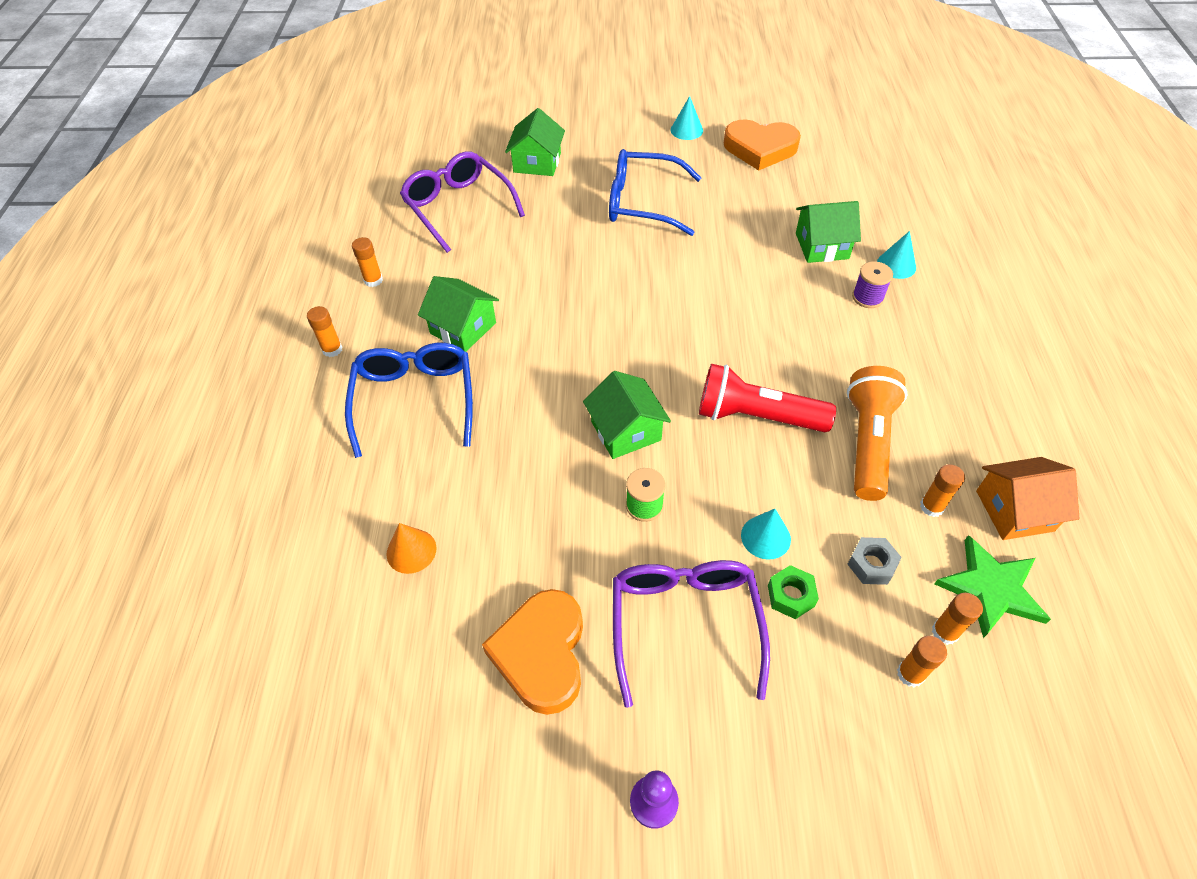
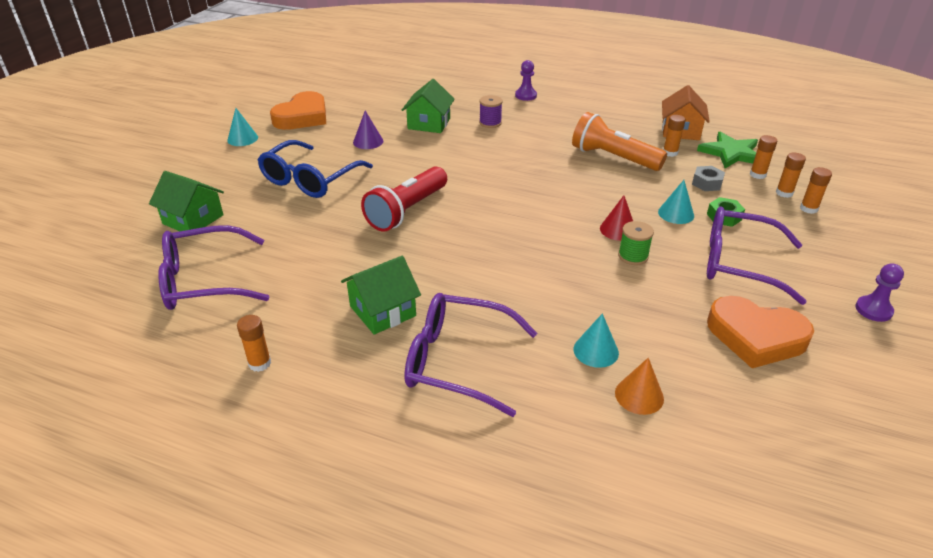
camera: 70 degrees left, 15 degrees down
(332, 349) = (343, 415): orange glue stick -> orange glue stick (808, 209)
(415, 400) = (458, 361): blue glasses -> purple glasses
(626, 431) = (557, 247): green house -> none
(693, 480) = (618, 229): none -> red cone
(744, 214) = (368, 141): none -> purple cone
(756, 416) = (571, 190): red flashlight -> red flashlight (406, 211)
(896, 265) = (469, 106): turquoise cone -> turquoise cone (596, 351)
(975, 310) = (525, 95): none -> purple pawn

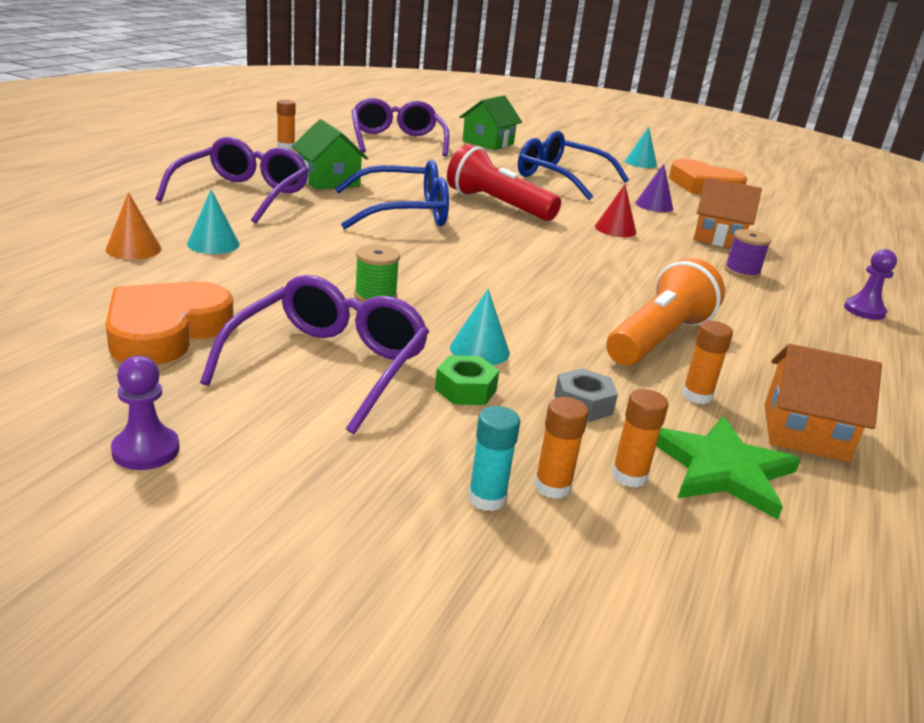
camera: 90 degrees right, 10 degrees down
(429, 124) = (718, 237): green house -> orange house
(455, 257) = (403, 213): none -> blue glasses
(618, 229) = (441, 299): red cone -> red cone (615, 229)
(808, 209) = (487, 498): orange glue stick -> turquoise glue stick

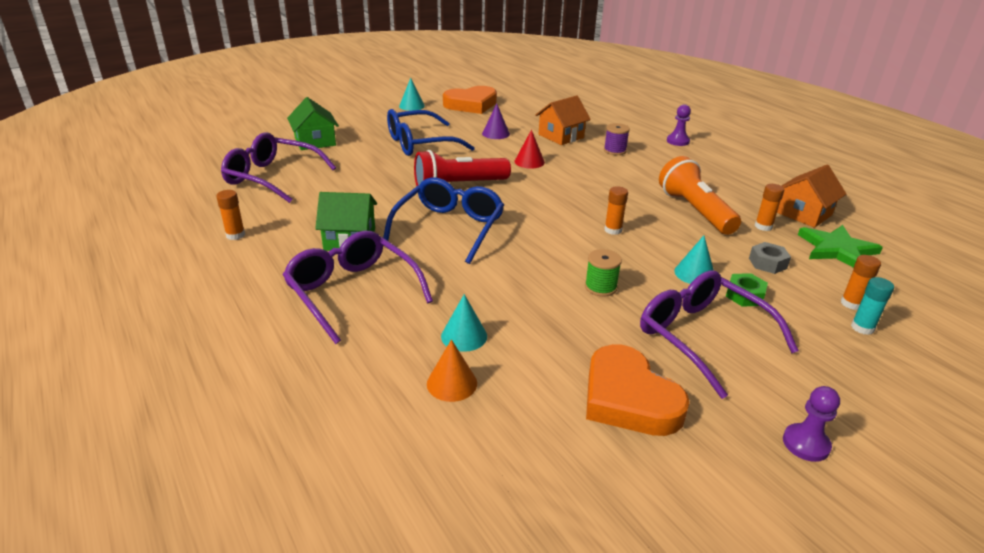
camera: 55 degrees left, 5 degrees up
(629, 476) = (842, 277): orange glue stick -> orange glue stick (613, 230)

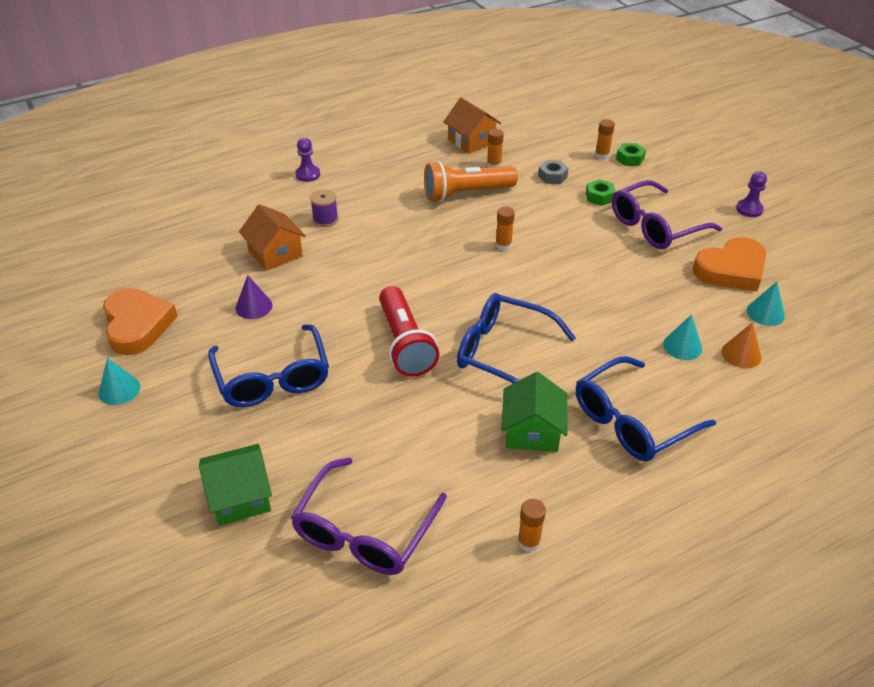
camera: 85 degrees left, 10 degrees up
(352, 292) = (632, 421): purple glasses -> blue glasses
(529, 162) = (345, 284): red cone -> none
(600, 287) = (599, 265): green spool -> none
(694, 273) = (572, 214): turquoise cone -> turquoise cone (765, 313)
(837, 249) = (529, 141): green star -> none
(862, 328) = (630, 159): turquoise glue stick -> green nut

